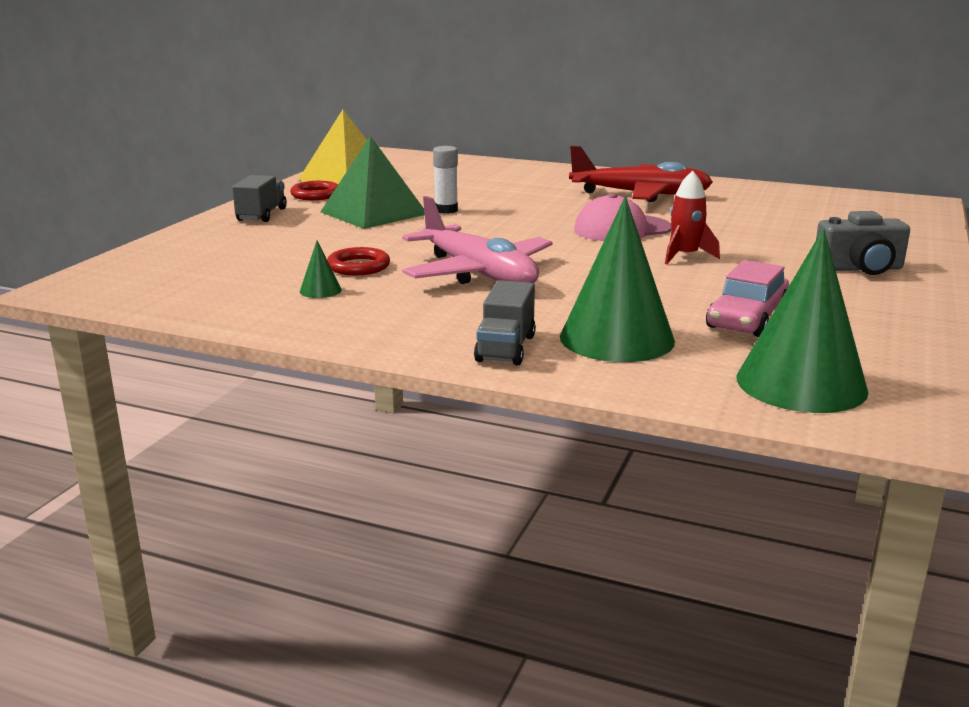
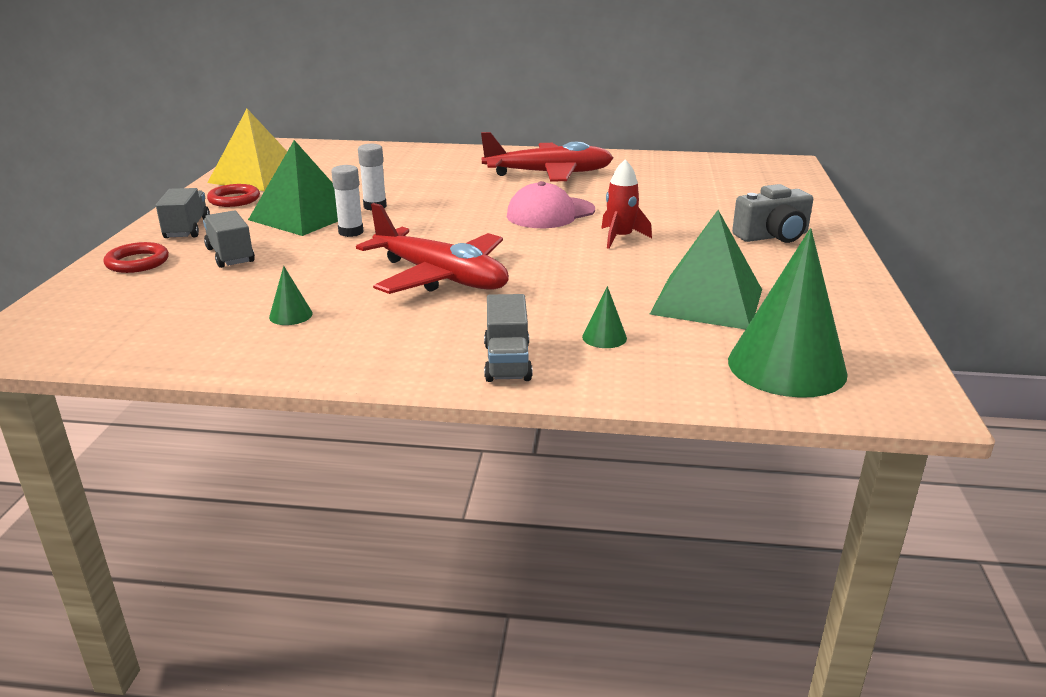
camera: 15 degrees left, 5 degrees up
(290, 239) = (230, 255): none -> grey truck
(358, 266) = (317, 282): red ring -> red ring (137, 262)
(411, 229) = (351, 232): none -> white glue stick
(479, 273) = (441, 277): pink plane -> red plane
(616, 338) = (604, 337): green cone -> green cone, size x0.41
(747, 319) = (707, 301): pink car -> green pyramid

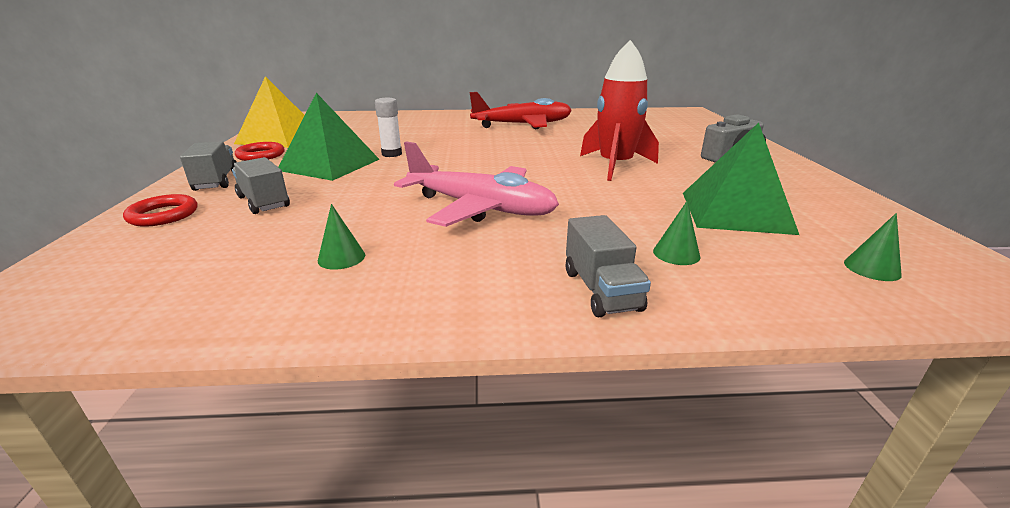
camera: 10 degrees left, 0 degrees up
(351, 232) = (378, 175): white glue stick -> none
(441, 277) = (480, 208): red plane -> pink plane
(550, 213) = (544, 151): pink cap -> none
(620, 238) = (615, 166): red rocket -> red rocket, size x1.68
(786, 366) = (872, 268): green cone -> green cone, size x0.41

